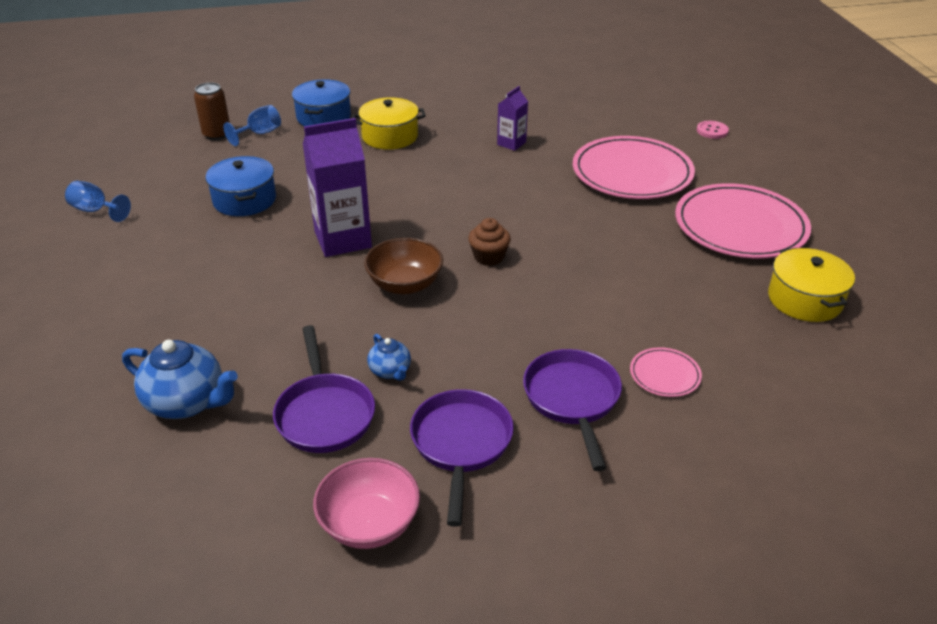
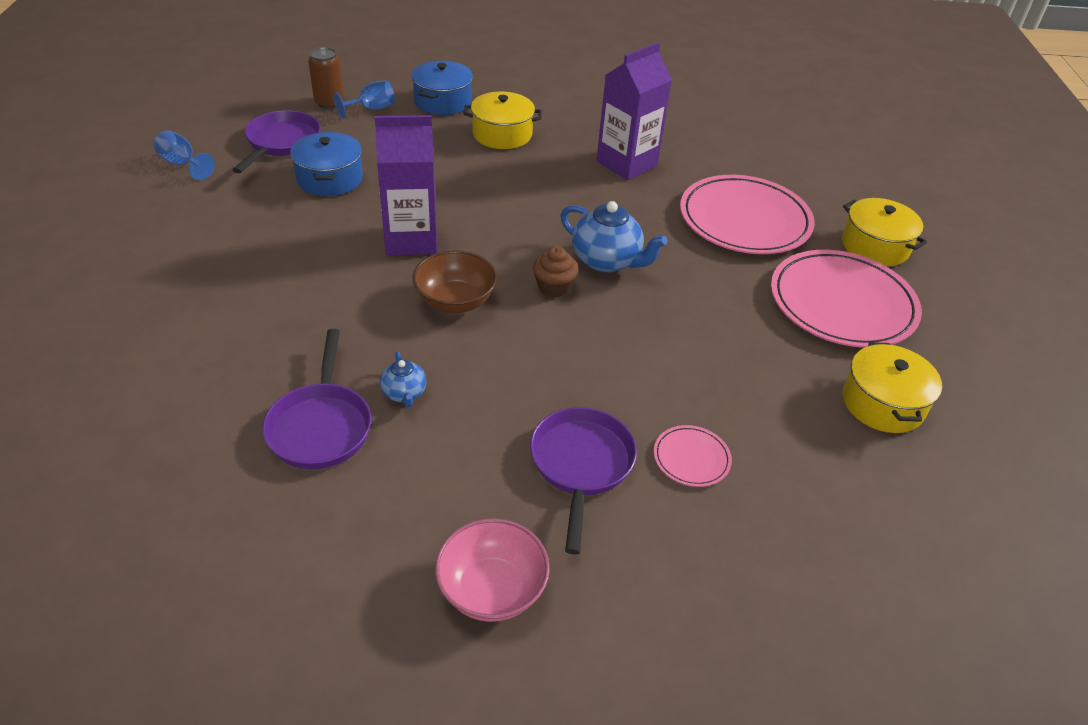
camera: 10 degrees right, 5 degrees up
(187, 402) = (193, 385): blue teapot -> blue teapot (607, 261)
(369, 524) = (320, 555): pink bowl -> pink bowl (491, 589)
(461, 444) = (445, 490): purple pan -> purple pan (281, 143)
(511, 143) = (626, 163): purple carton -> purple carton, size x1.91
(712, 131) = (853, 186): pink button -> none
(749, 176) = (875, 246): none -> yellow pot

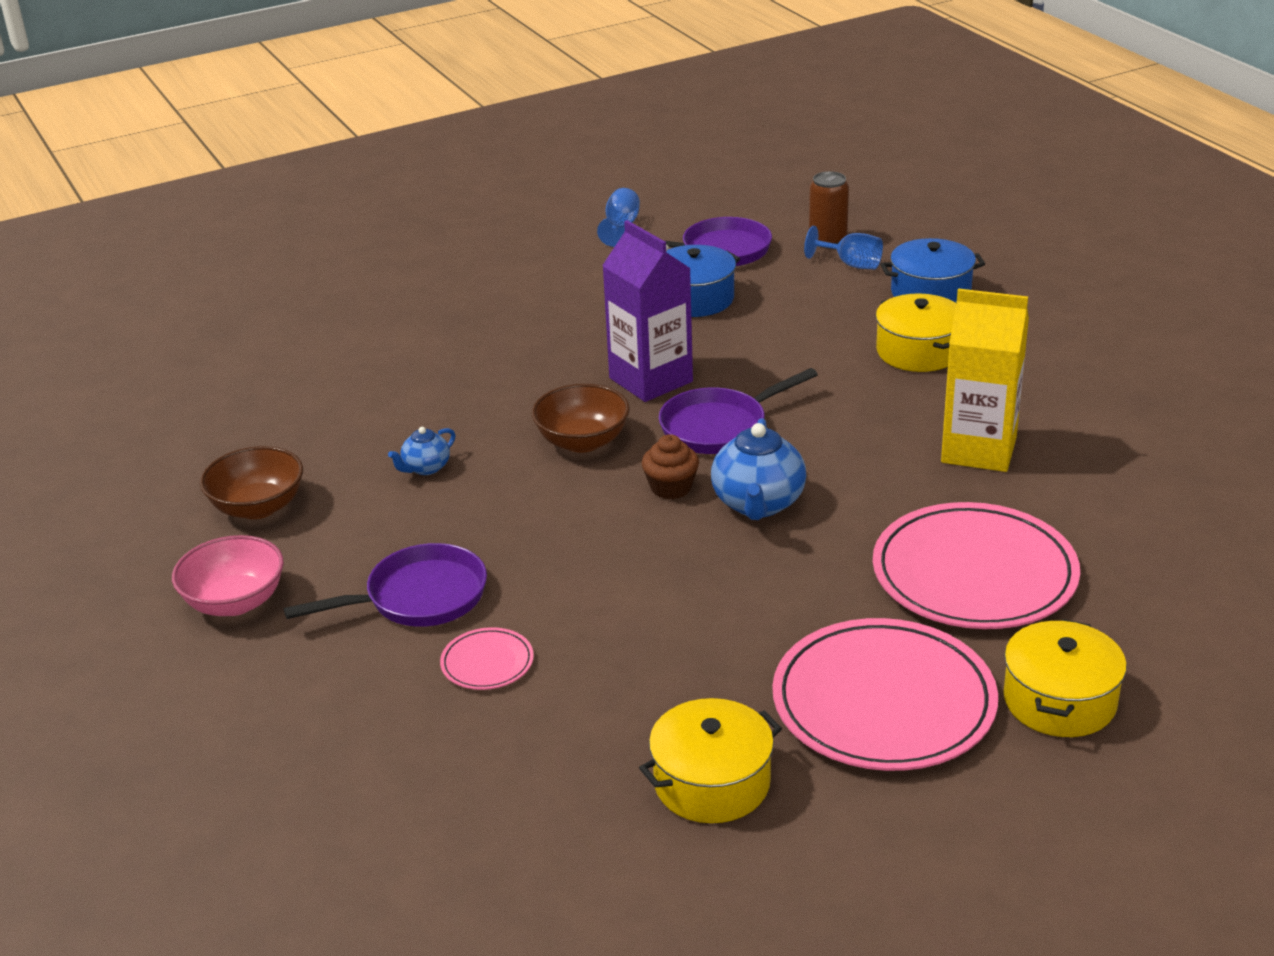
camera: 65 degrees right, 10 degrees down
(321, 426) = (349, 446): purple pan -> purple pan (719, 427)
(355, 521) = (258, 507): none -> brown bowl
(626, 163) = (979, 450): purple carton -> yellow carton

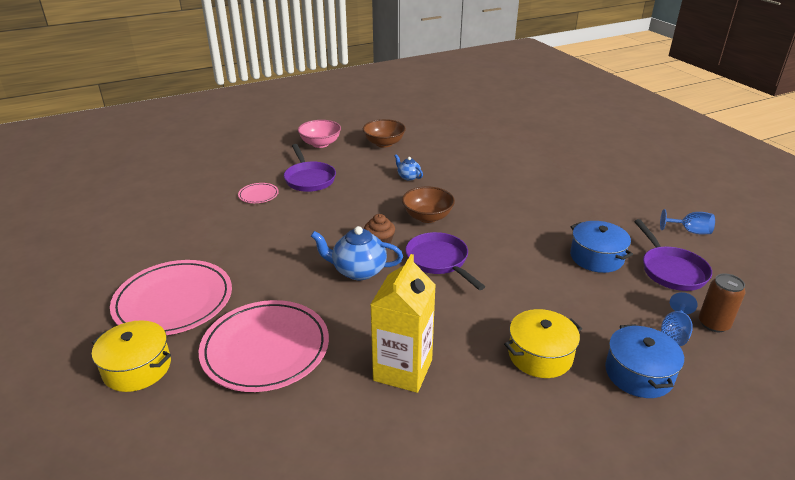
camera: 90 degrees right, 0 degrees up
(651, 380) = (492, 239): purple carton -> none
(712, 783) = (151, 247): yellow pot -> none

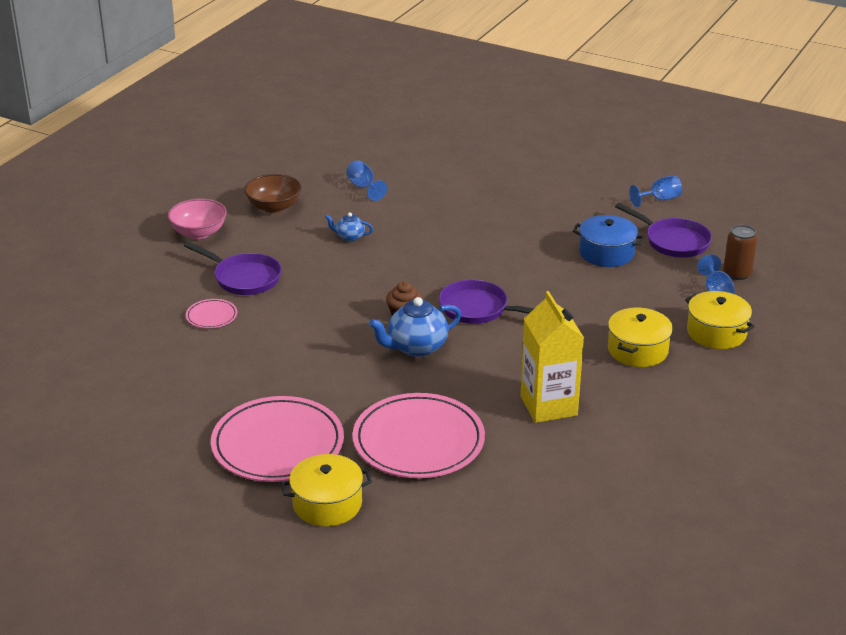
camera: 35 degrees left, 0 degrees up
(427, 217) = (419, 272): brown bowl -> none
(456, 149) = (363, 187): none -> blue goblet
(639, 374) = (716, 333): blue pot -> yellow pot

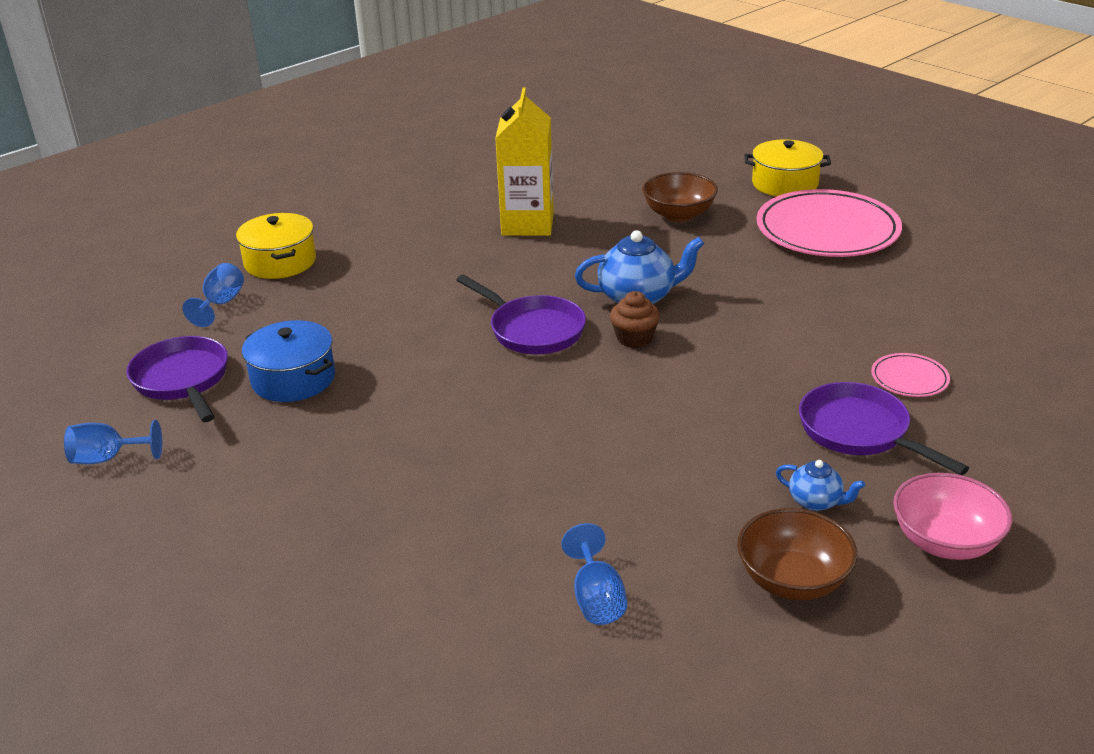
camera: 160 degrees left, 0 degrees up
(349, 237) = (666, 479): blue teapot -> blue teapot (816, 502)
(418, 441) = (679, 215): pink plate -> brown bowl
(637, 350) = (385, 258): yellow pot -> none
(737, 274) = (164, 322): brown can -> none

